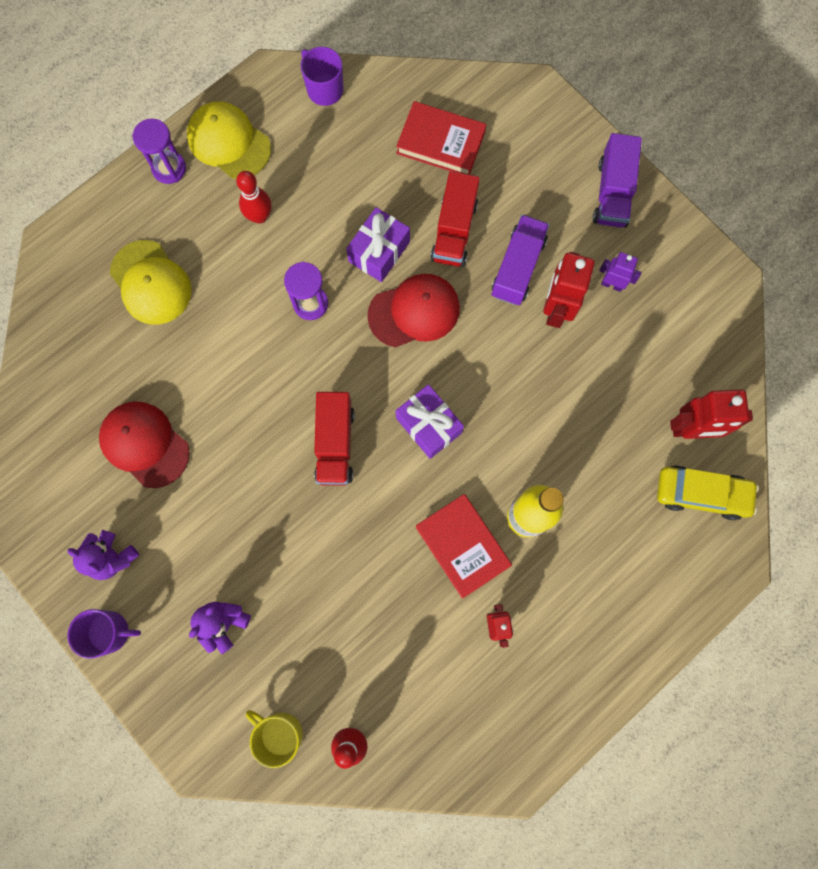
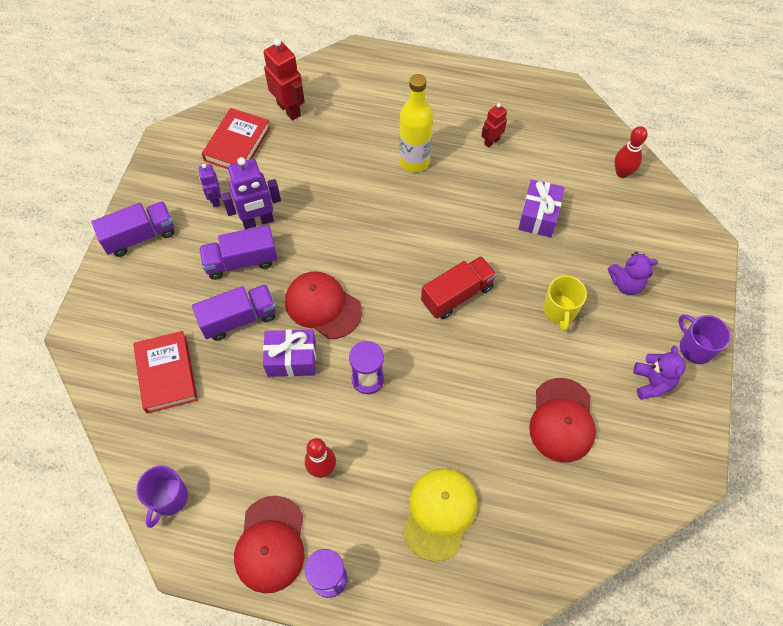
camera: 125 degrees left, 15 degrees down
(229, 142) = (270, 544): yellow cap -> red cap
(280, 733) = (653, 211): yellow mug -> yellow mug (559, 311)
(428, 425) = (399, 247): purple gift -> purple gift (538, 216)
(454, 231) = (239, 319): red truck -> purple truck
(462, 546) = (460, 183): red book -> red book (237, 144)
(556, 310) = (258, 221): red robot -> purple robot
(701, 494) = (327, 85): yellow car -> none

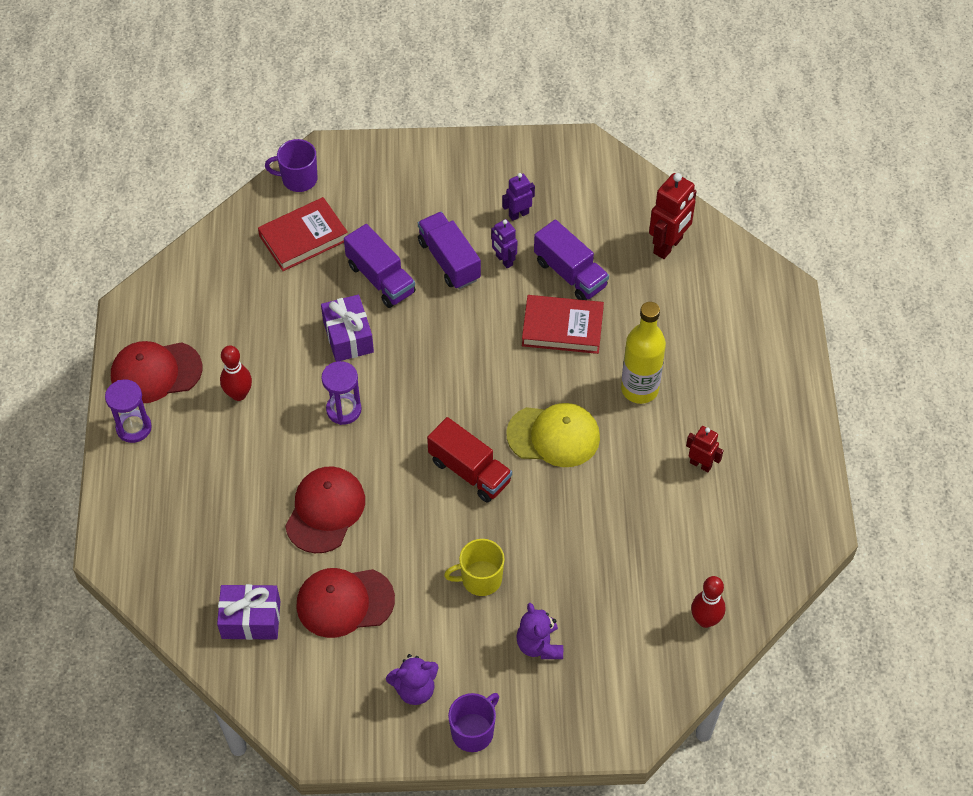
camera: 75 degrees right, 5 degrees down
(140, 236) = (451, 165): purple truck -> purple truck (570, 274)
(168, 498) = (181, 280): purple mug -> purple mug (298, 179)
(237, 144) = (600, 211): red book -> red book (562, 328)
(258, 221) = (504, 260): purple robot -> purple robot, size x0.58
(323, 306) = (417, 348): red cap -> red cap (325, 511)
(439, 513) = (216, 506): yellow cap -> yellow cap (553, 436)
(538, 216) = (605, 535): purple gift -> purple gift (251, 619)

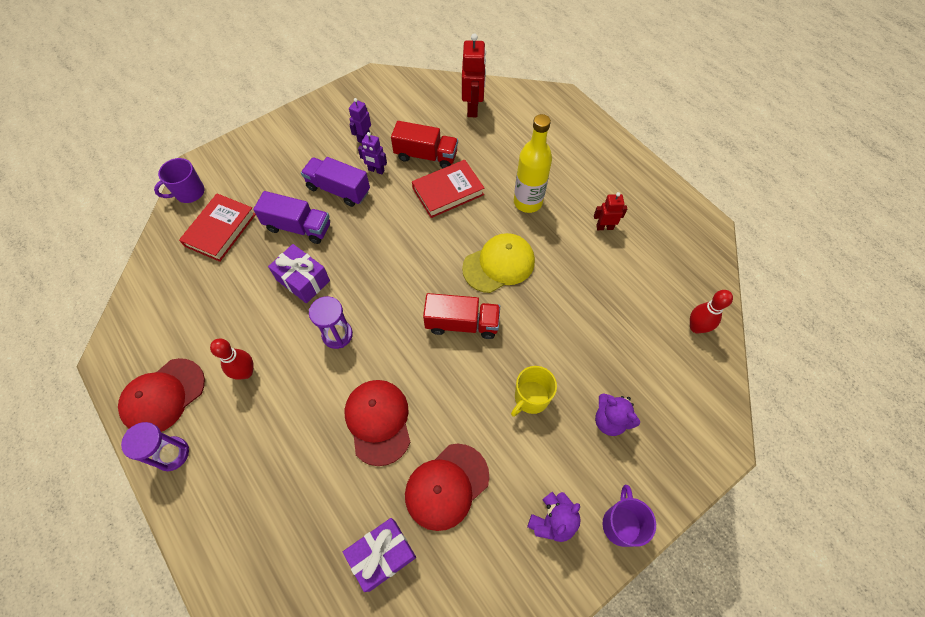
camera: 35 degrees left, 5 degrees up
(570, 274) = (426, 156): purple truck -> red truck

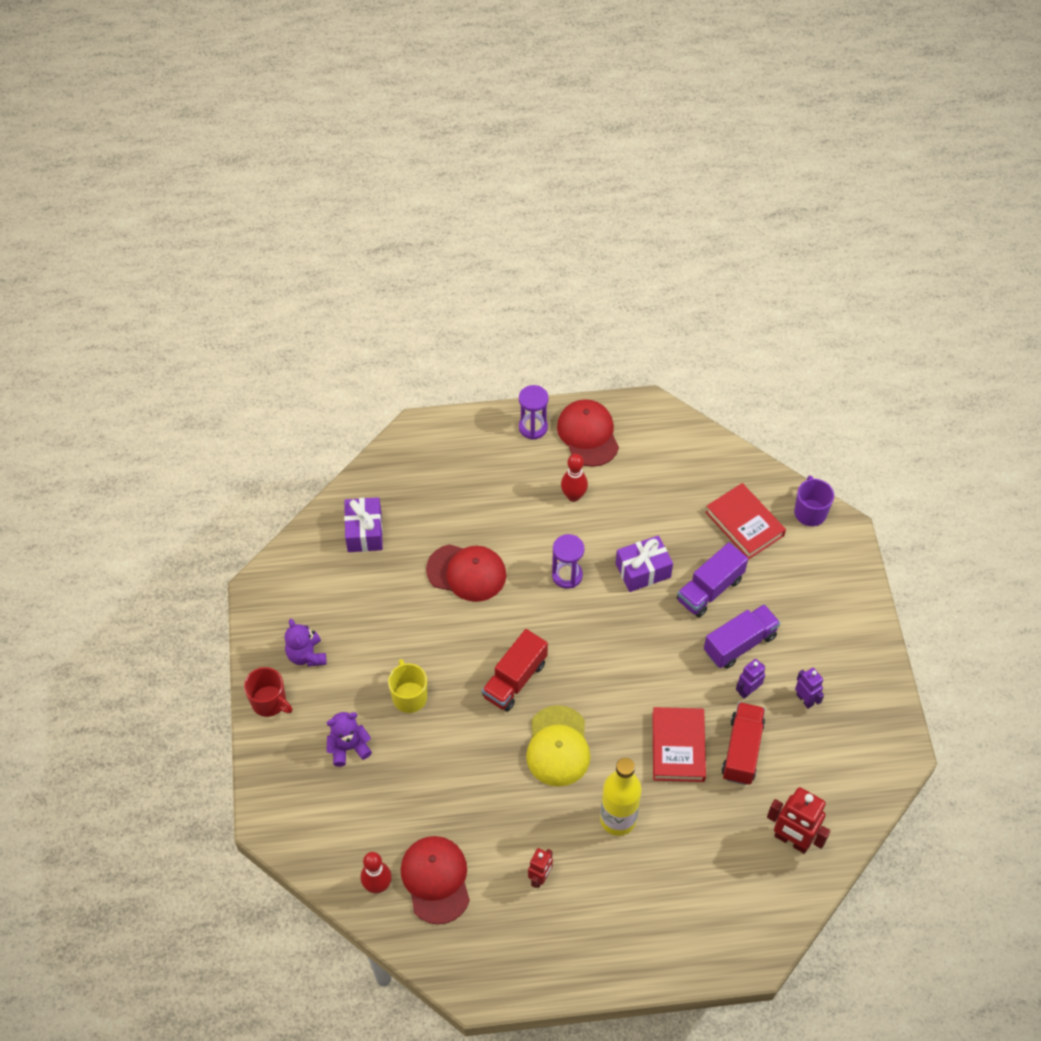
camera: 120 degrees right, 5 degrees down
(426, 156) = (742, 750): red truck -> red truck turned 150 degrees clockwise
(446, 486) = (382, 596): red cap -> red cap (436, 879)
(621, 524) = (269, 702): purple mug -> red mug

